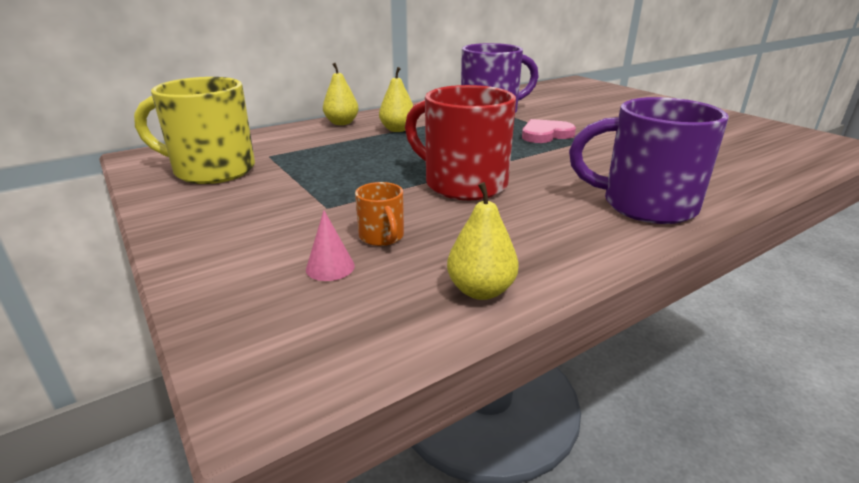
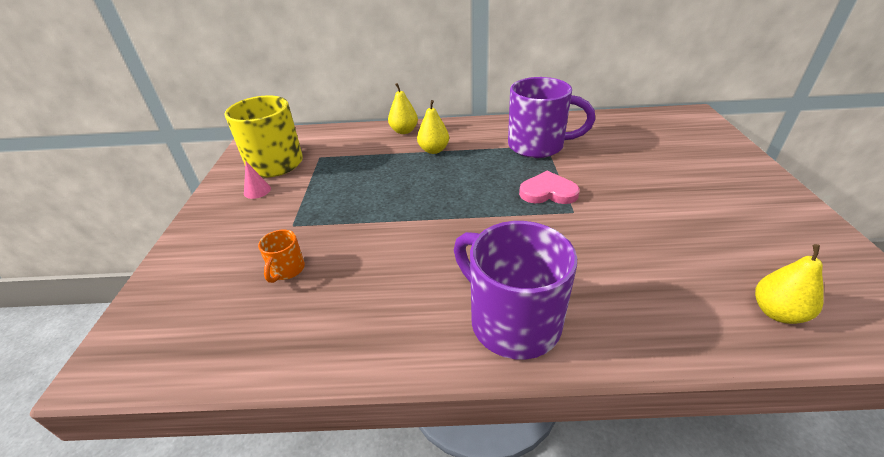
camera: 35 degrees right, 10 degrees up
(330, 267) = (230, 285): pink cone -> pink cone (257, 191)
(462, 184) = (401, 234): red mug -> none
(481, 290) = (278, 352): yellow pear -> yellow pear (777, 312)

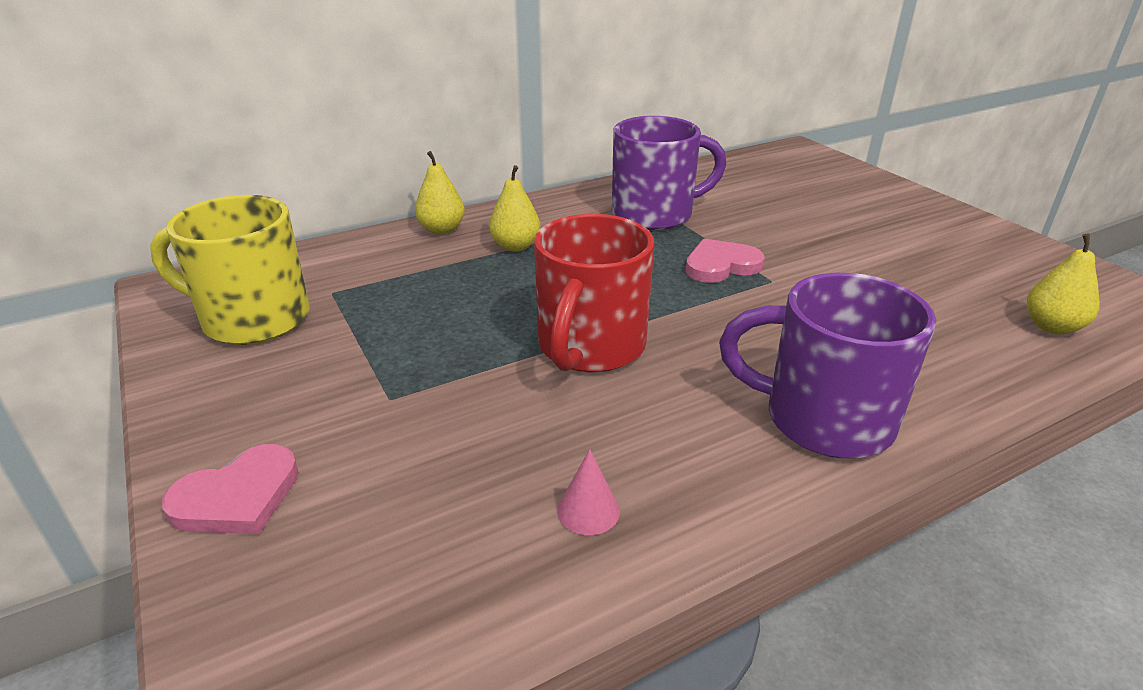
camera: 30 degrees left, 5 degrees down
(190, 256) = (238, 497): none -> pink heart
(257, 191) = (266, 366): pink cone -> pink cone (588, 511)
(287, 270) = (450, 461): orange mug -> none
(415, 226) = (590, 348): none -> red mug

